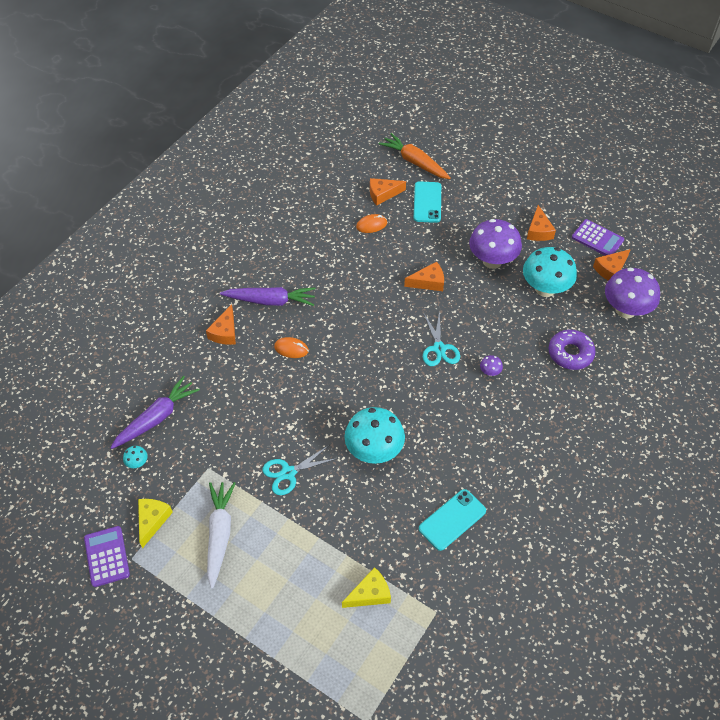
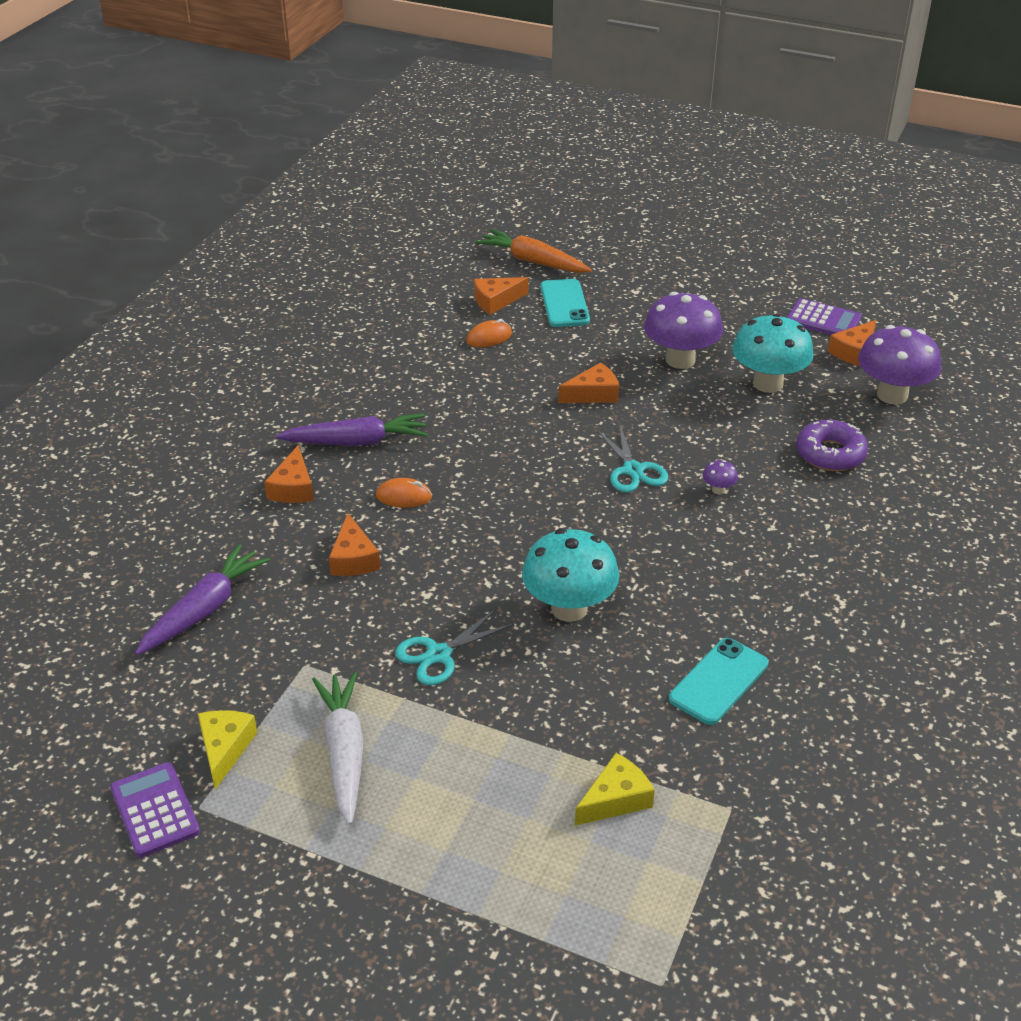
camera: 10 degrees left, 15 degrees down
(137, 463) = (183, 673): turquoise mushroom -> none
(538, 231) = (736, 319): orange cheese -> orange cheese (353, 558)

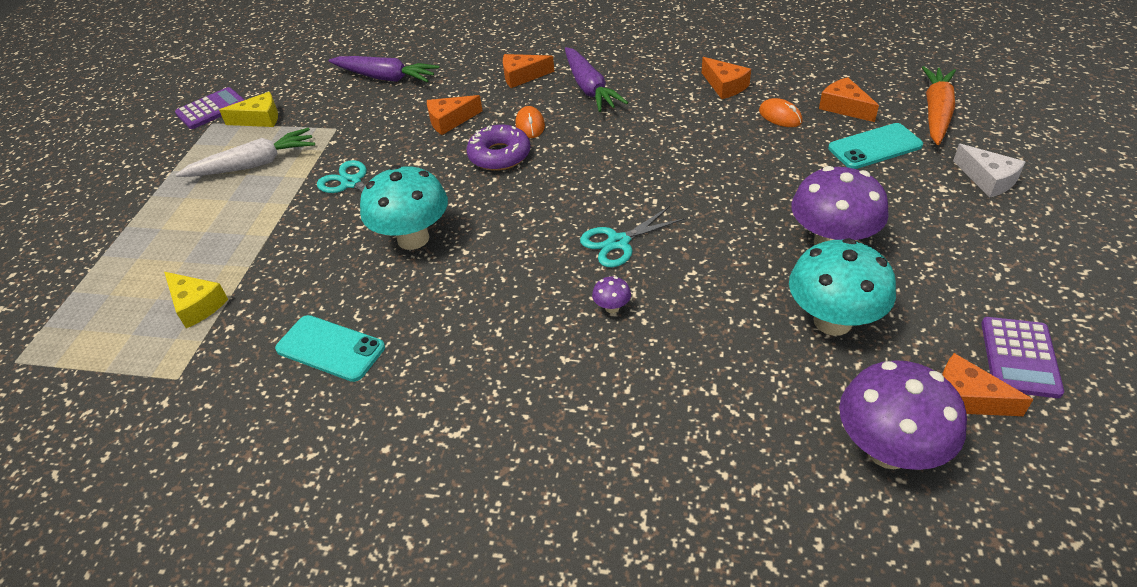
camera: 80 degrees right, 5 degrees up
(593, 394) = (729, 195): orange cheese -> orange cheese (725, 86)
(634, 269) = (988, 179): none -> white cheese
(830, 454) = (720, 395): purple donut -> purple donut (499, 155)

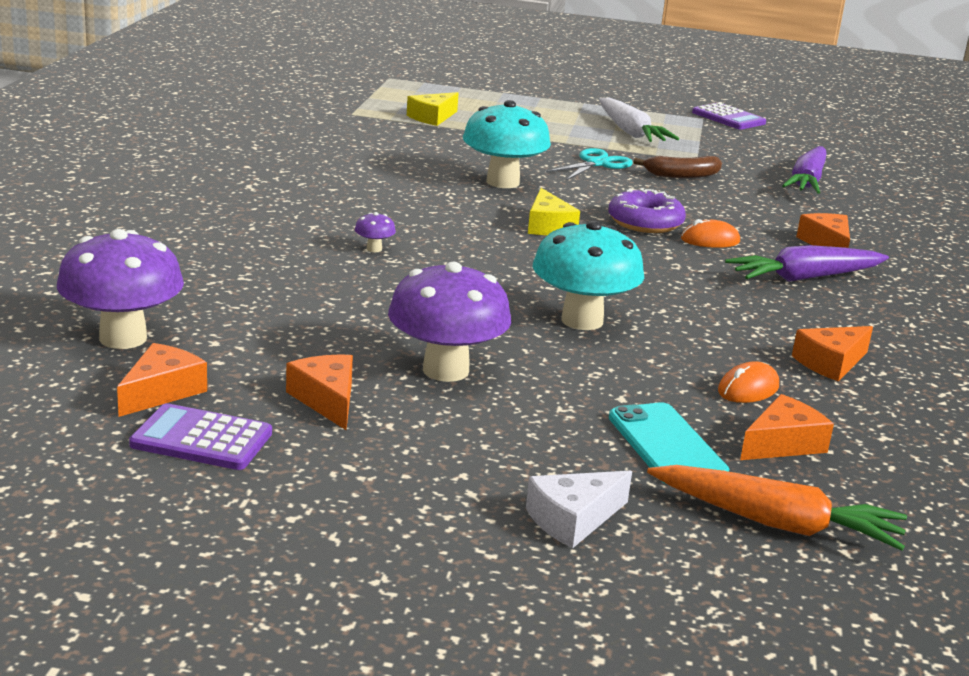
camera: 85 degrees right, 20 degrees down
(259, 119) = (712, 133): yellow cheese -> yellow cheese (548, 226)
(330, 348) = (364, 153): turquoise phone -> none
(379, 136) = (682, 175): none -> brown banana
(450, 121) = (716, 205): orange cheese -> orange cheese (326, 400)
(618, 242) = (476, 261): turquoise scissors -> none
(832, 321) = (310, 346): turquoise mushroom -> turquoise mushroom (582, 320)

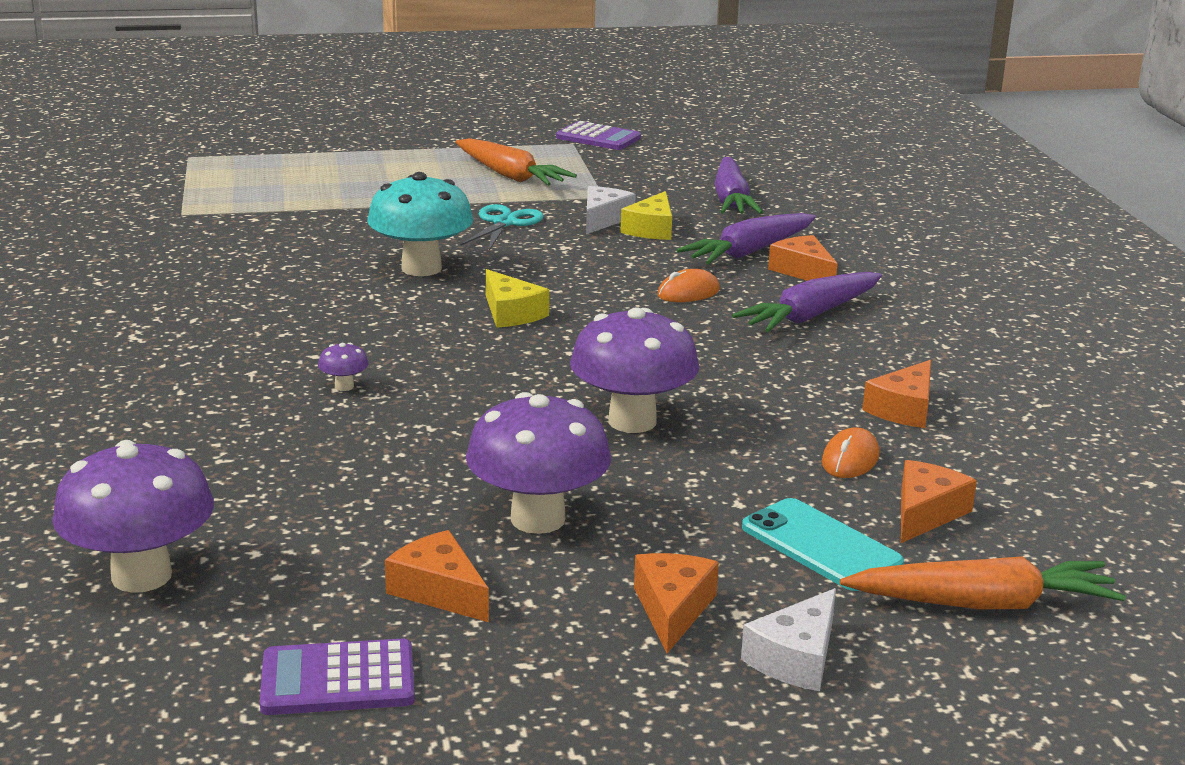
camera: 20 degrees left, 0 degrees up
(161, 391) = (243, 632): orange cheese -> orange cheese (672, 609)
(432, 117) = (279, 200): yellow cheese -> yellow cheese (651, 229)
(582, 320) = (632, 421): turquoise mushroom -> purple mushroom
(630, 132) = (510, 176): white carrot -> orange carrot
(645, 222) = (608, 286): purple donut -> none
(682, 175) = (603, 219): brown banana -> white cheese
(790, 221) = (749, 252): none -> purple carrot

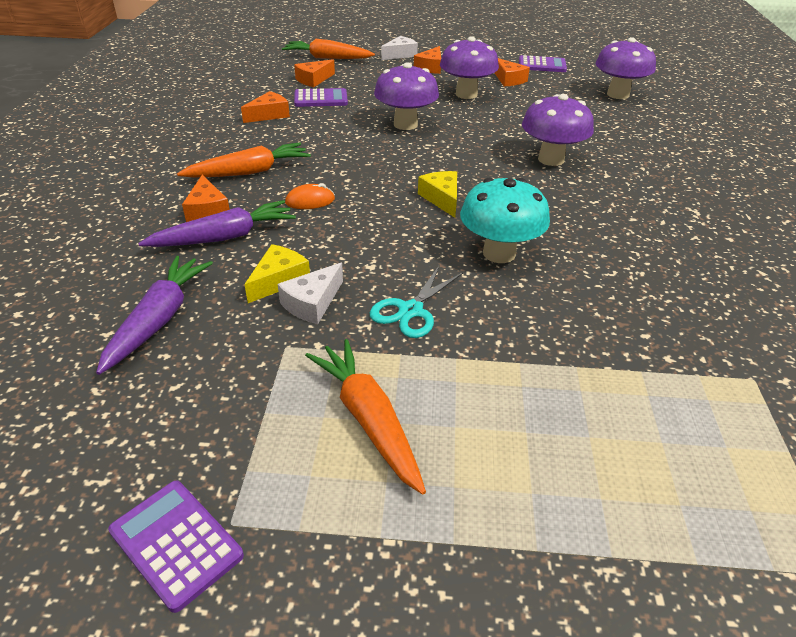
camera: 165 degrees left, 15 degrees up
(344, 386) = (551, 159): purple mushroom -> purple mushroom, size x2.47
(810, 316) = (249, 172): purple carrot -> orange carrot
(821, 546) = (364, 76): turquoise phone -> none
(850, 459) = (321, 99): orange mouse -> purple calculator

